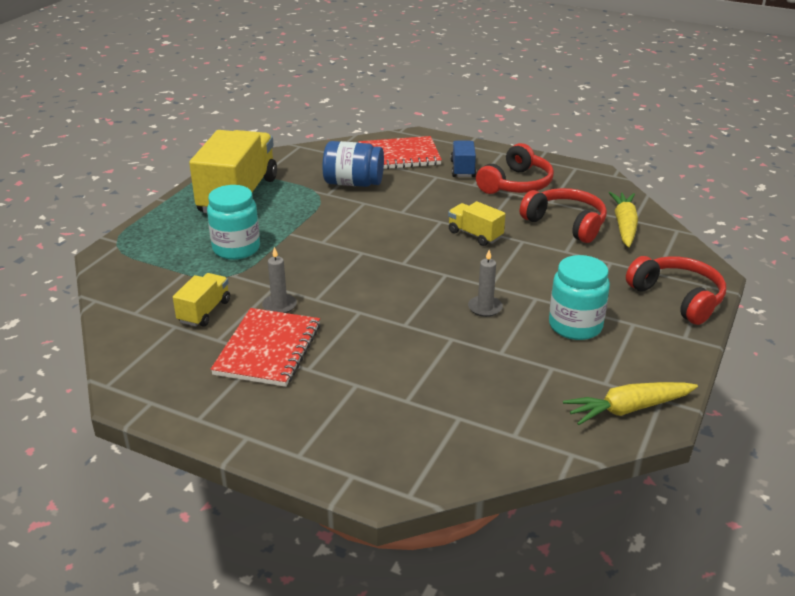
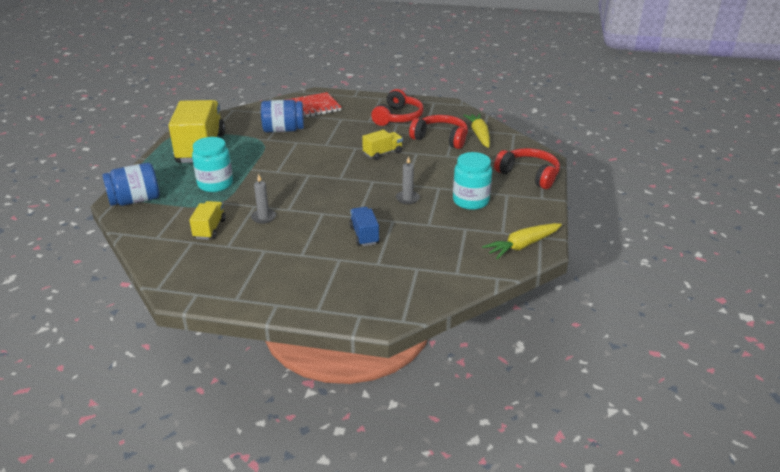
camera: 15 degrees left, 0 degrees up
(129, 256) = (135, 200): none -> blue jar
(268, 349) = (267, 247): red notebook -> none
(462, 169) = (357, 112): blue truck -> blue truck (364, 235)
(475, 235) = (382, 153): yellow truck -> yellow truck turned 120 degrees clockwise

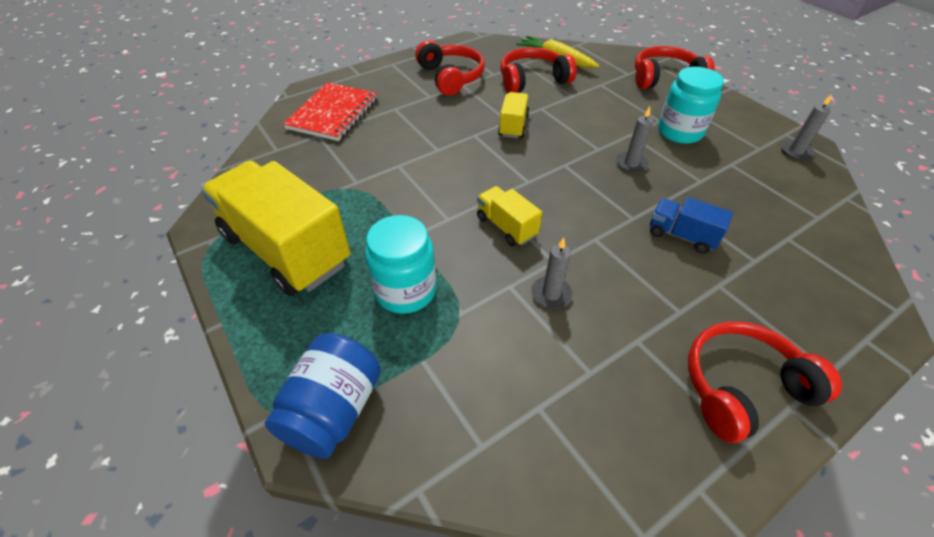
camera: 45 degrees left, 15 degrees up
(209, 229) = (524, 366): yellow truck -> yellow truck (506, 227)
(271, 287) = (742, 387): none -> red headphones
(283, 130) = (353, 158): blue jar -> none
(522, 246) = (795, 151): yellow carrot -> grey candle

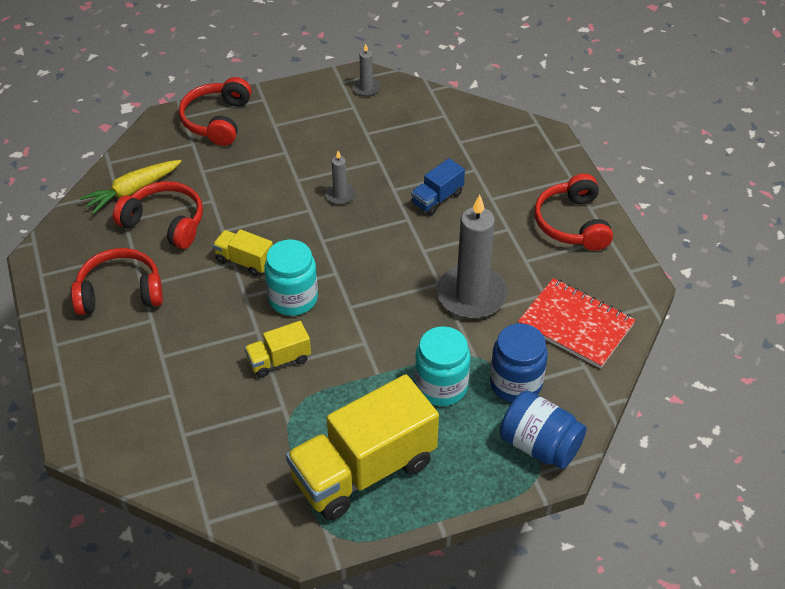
camera: 75 degrees left, 0 degrees up
(333, 113) = (144, 416): red notebook -> red notebook (575, 325)
(428, 365) = (515, 383): none -> blue jar
(506, 227) = (389, 303): yellow truck -> yellow truck (279, 360)
(532, 80) = (165, 223): red headphones -> red headphones turned 120 degrees clockwise
(551, 294) = (471, 295): grey candle -> grey candle, size x2.16
(679, 132) = (309, 146): turquoise jar -> turquoise jar (293, 298)

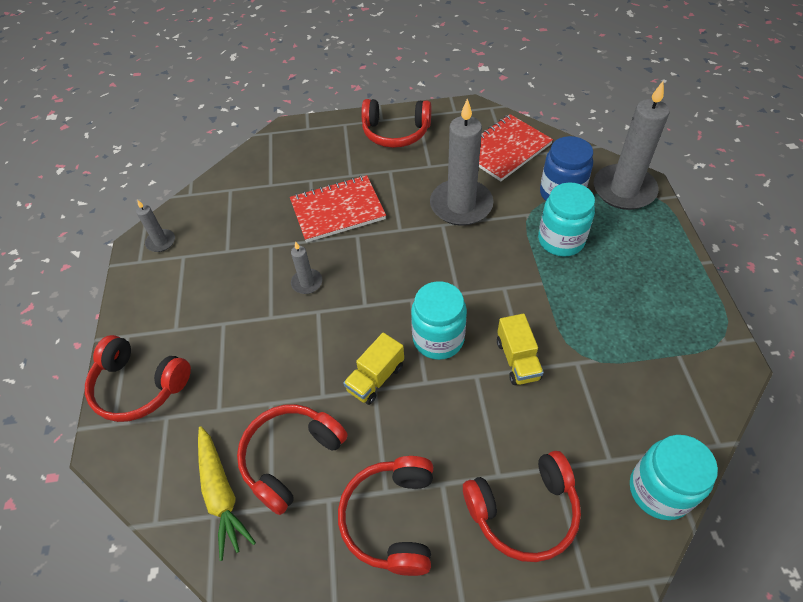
camera: 75 degrees left, 5 degrees up
(131, 375) = (524, 511): none -> red headphones
(157, 471) = (659, 490): none -> turquoise jar
(363, 470) = (652, 307): yellow truck -> none
(437, 198) = (338, 210): blue truck -> red notebook
(539, 445) = (624, 190): blue jar -> grey candle

